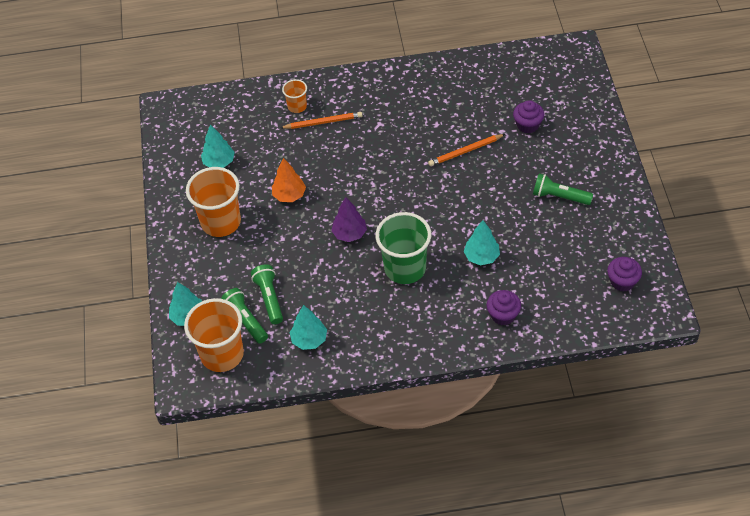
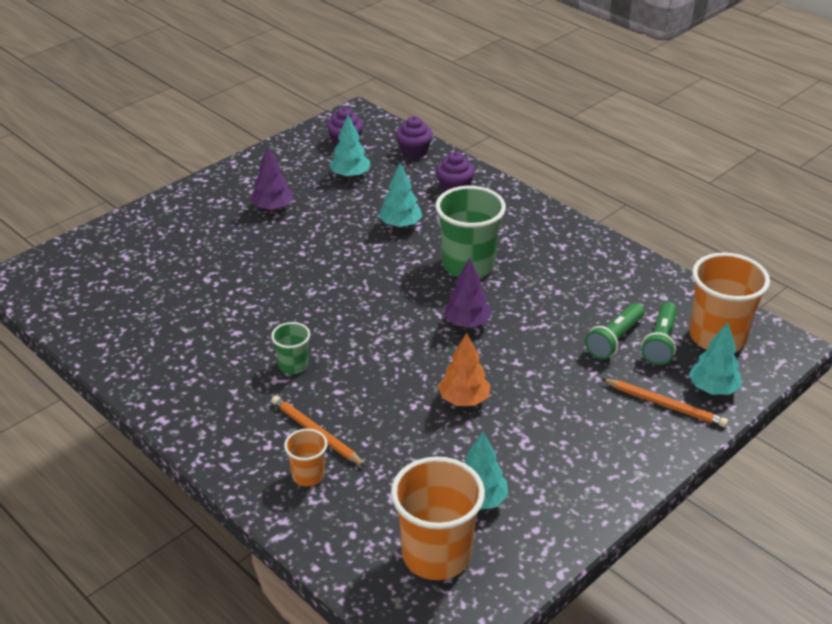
camera: 130 degrees left, 15 degrees down
(221, 222) = (566, 439): orange cup -> orange cup (436, 555)
(309, 340) = (624, 287): turquoise tree -> turquoise tree (350, 175)
(384, 136) = (293, 365): none -> green cup
(465, 151) = (263, 292): orange pencil -> orange pencil (665, 404)
(527, 125) = (182, 264): purple cupcake -> purple cupcake (414, 152)
(559, 196) = (273, 208): green flashlight -> purple tree

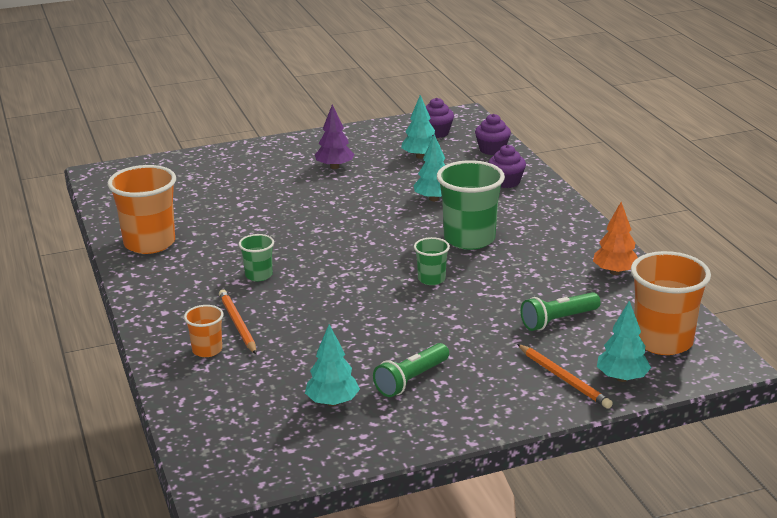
camera: 25 degrees right, 10 degrees down
(436, 555) = (263, 429): orange cup -> orange cup (149, 243)
(464, 400) = (381, 331): orange tree -> orange tree (615, 272)
(467, 323) = (431, 279): purple tree -> green cup
(660, 342) = (601, 332): green flashlight -> green flashlight (411, 380)

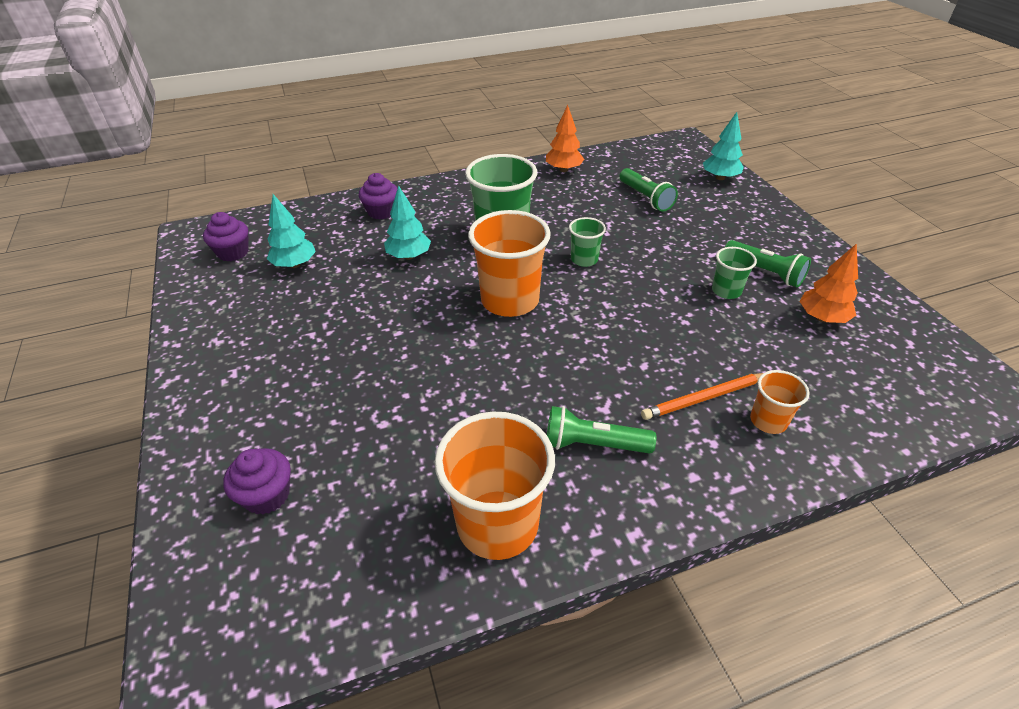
camera: 90 degrees left, 15 degrees up
(203, 275) = (593, 444): none -> green flashlight
(258, 275) = (587, 388): green cup -> green cup (726, 291)
(332, 402) = (822, 318): turquoise tree -> orange tree
(334, 167) = (295, 333): purple tree -> none
(492, 150) = (299, 217): purple cupcake -> purple cupcake (267, 495)
(564, 378) = (730, 200): orange pencil -> none
(663, 341) = (664, 159): orange cup -> orange cup (510, 300)

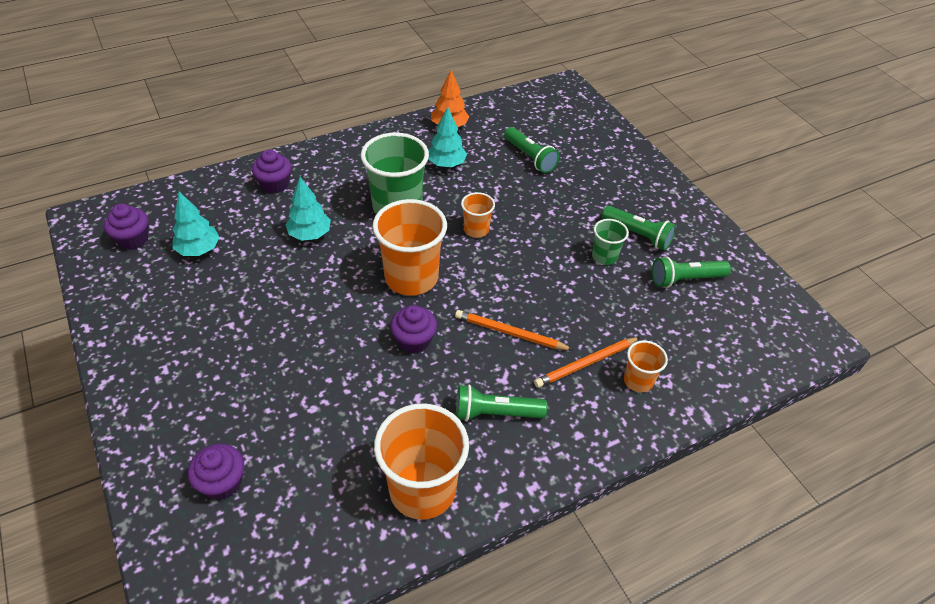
camera: 10 degrees left, 5 degrees up
(505, 361) = (414, 340): none -> purple cupcake
(584, 259) = (476, 230): green cup -> orange cup
(615, 361) = (510, 333): none -> orange pencil
(720, 178) = (599, 131): turquoise tree -> turquoise tree (446, 164)
(822, 318) = (685, 279): orange tree -> green flashlight

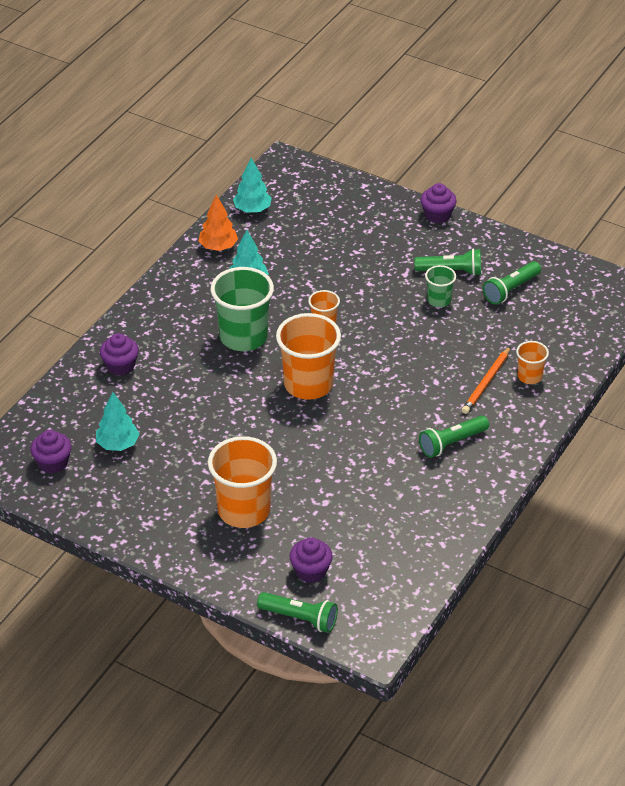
camera: 30 degrees left, 5 degrees down
(310, 234) = (195, 391): turquoise tree -> turquoise tree (252, 209)
(414, 340) = (353, 426): purple cupcake -> purple cupcake (437, 215)
(422, 489) = (444, 509): orange cup -> orange cup (244, 510)
(510, 333) = (417, 388): orange pencil -> none
(530, 157) = (312, 244): green flashlight -> green flashlight (300, 618)

